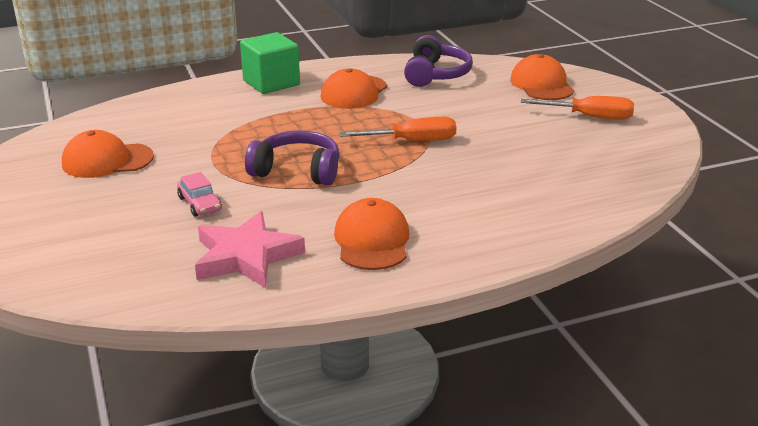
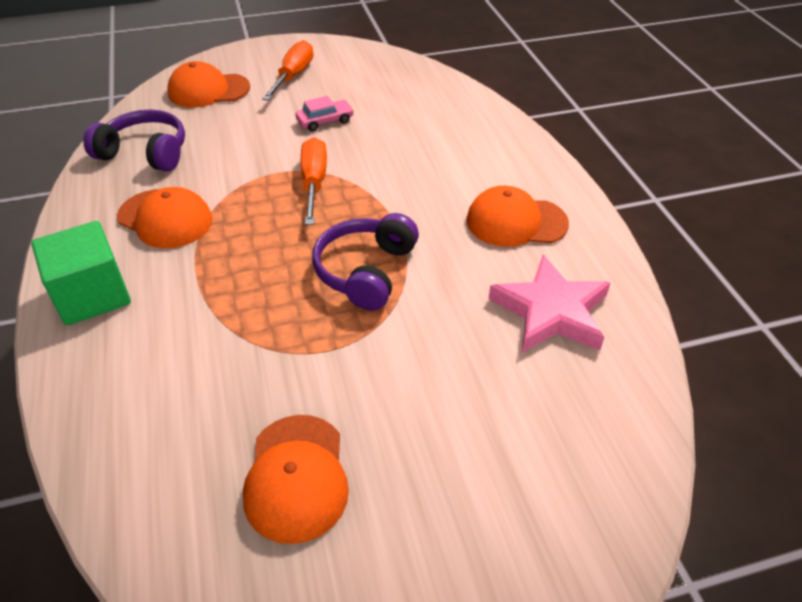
camera: 85 degrees left, 15 degrees up
(200, 204) = (437, 357): pink car -> pink car (325, 121)

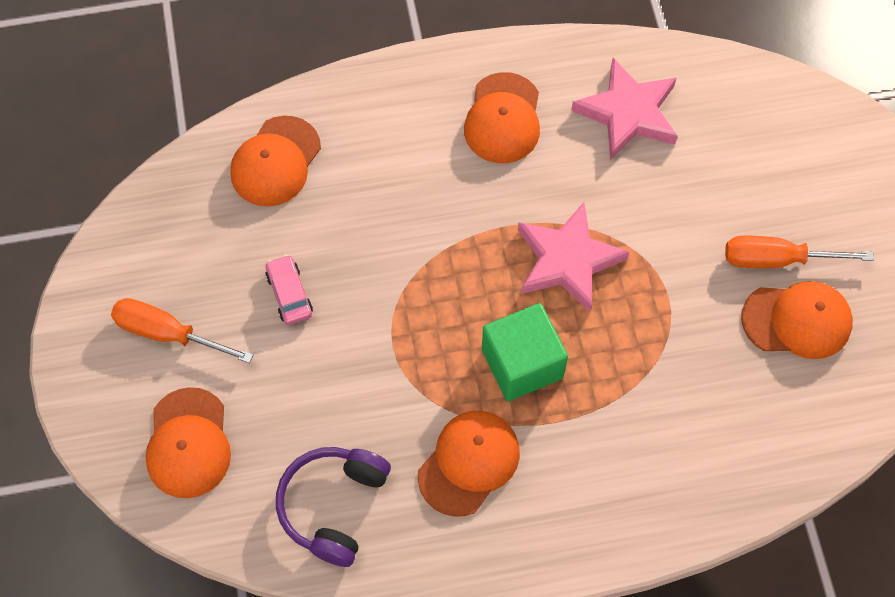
camera: 85 degrees left, 20 degrees up
(92, 295) = (588, 519): green cube -> green cube (522, 364)
(314, 183) = (418, 307): orange screwdriver -> orange screwdriver (777, 259)
(366, 271) = (567, 260): purple headphones -> pink star
(440, 107) = (275, 162): none -> orange cap

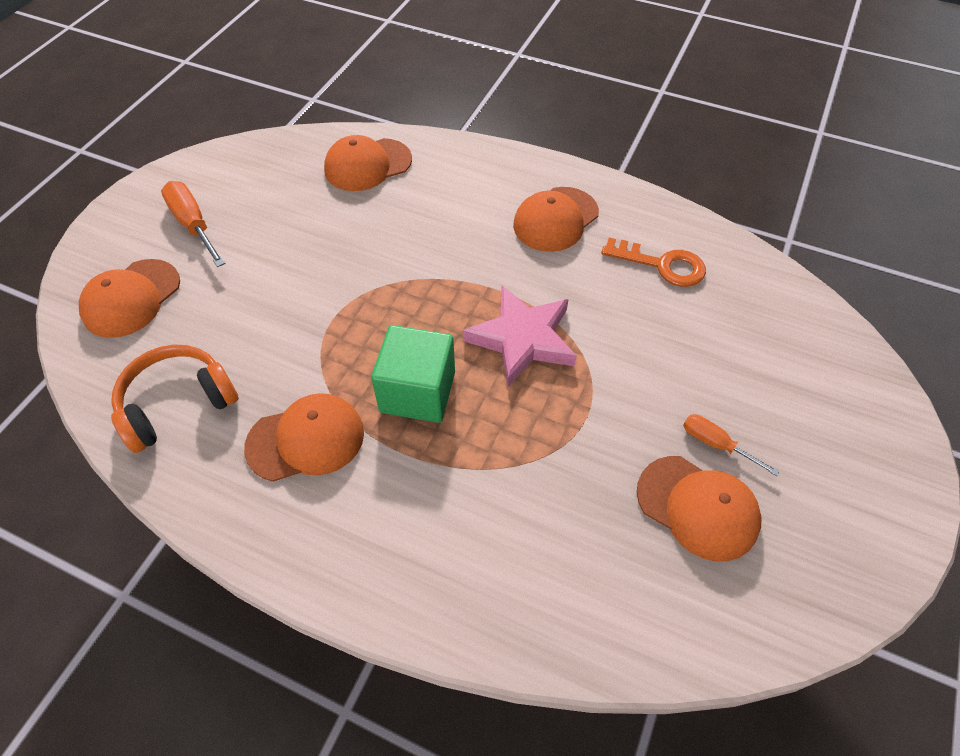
camera: 35 degrees right, 10 degrees down
(289, 294) = (295, 246): pink car -> none
(333, 506) = (177, 404): purple headphones -> orange headphones
(628, 113) = (662, 265): pink star -> orange key
(777, 259) = (716, 444): orange screwdriver -> orange screwdriver, size x0.62

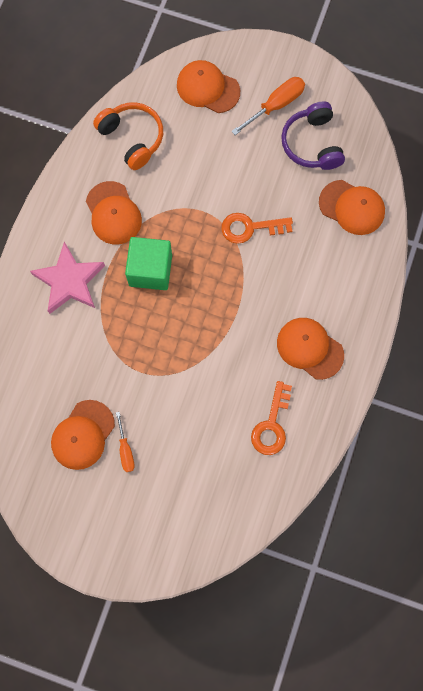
camera: 85 degrees right, 20 degrees up
(266, 193) = (312, 144): none -> purple headphones
(367, 165) = (352, 207): orange cap -> orange cap turned 150 degrees clockwise
(373, 266) = (250, 228): none -> orange key
(522, 339) = (196, 330): pink star -> pink star (69, 281)
(716, 444) = (125, 449): orange screwdriver -> orange screwdriver turned 135 degrees clockwise

